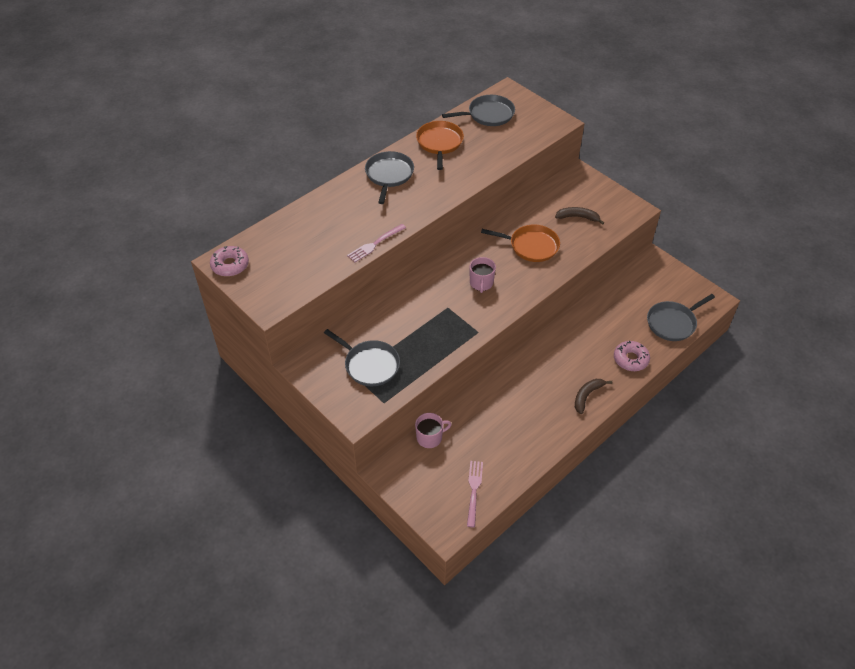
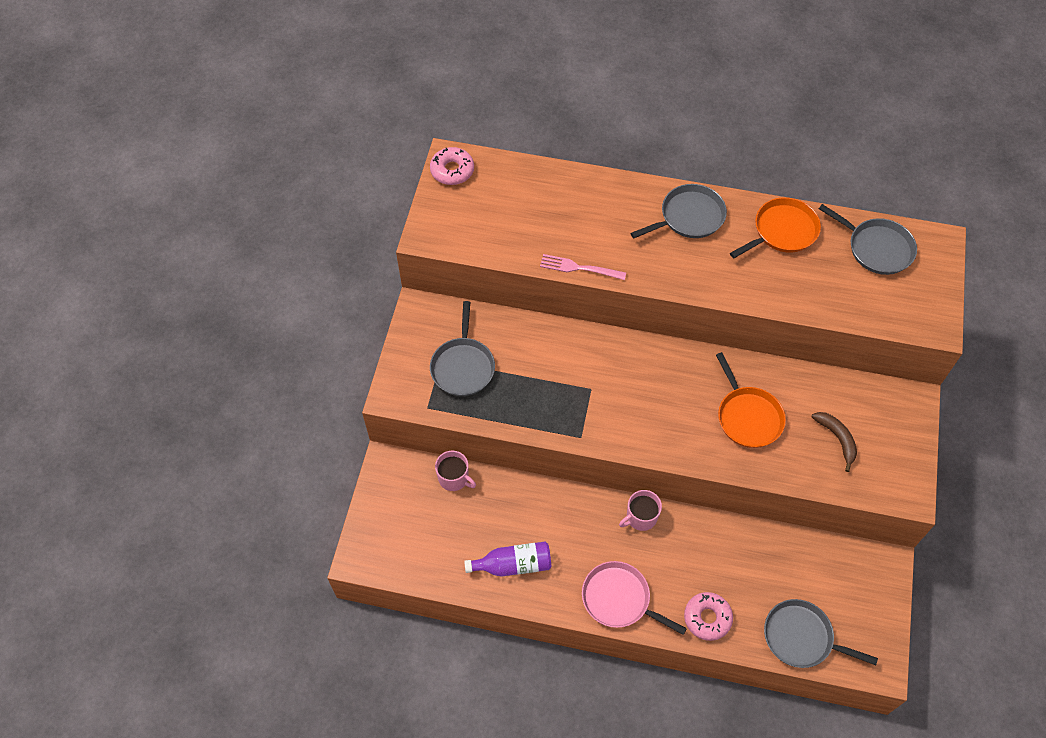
camera: 55 degrees right, 10 degrees up
(474, 490) = (421, 556): pink fork -> none
(481, 283) = (650, 400): pink mug -> pink mug (640, 517)
(521, 439) = (513, 565): none -> purple bottle
(587, 396) = (619, 599): brown banana -> pink pan

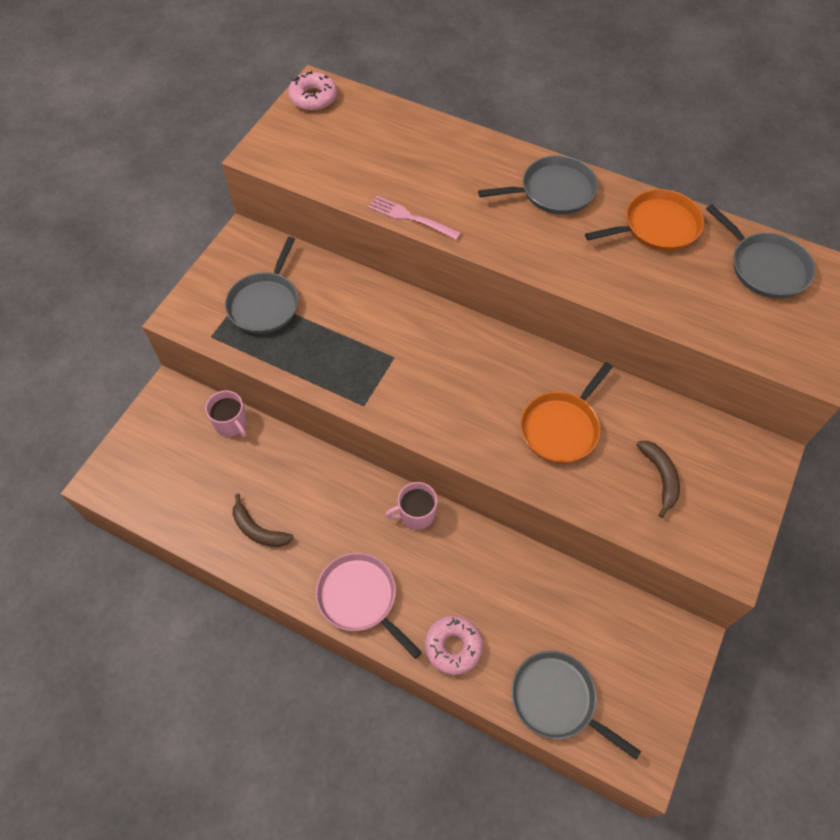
camera: 15 degrees right, 0 degrees up
(513, 565) = (258, 530): purple bottle -> brown banana
(747, 416) = (561, 427): orange pan -> orange pan turned 45 degrees clockwise

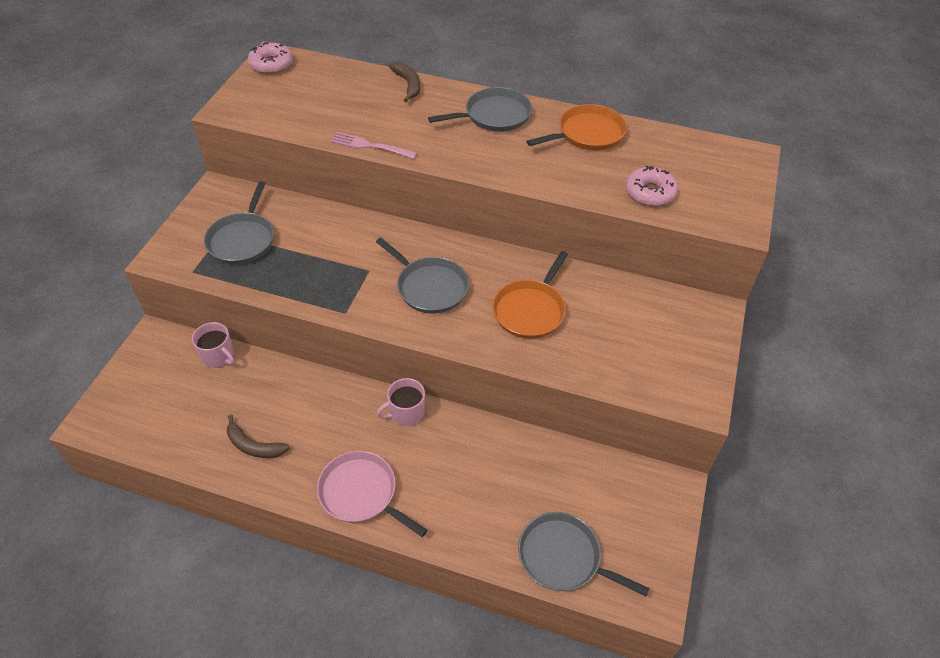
camera: 10 degrees left, 10 degrees down
(453, 647) = (457, 524): pink donut -> pink donut (650, 192)
(660, 477) = (625, 340): brown banana -> brown banana (408, 85)
(765, 267) = (684, 155): grey pan -> grey pan (429, 287)

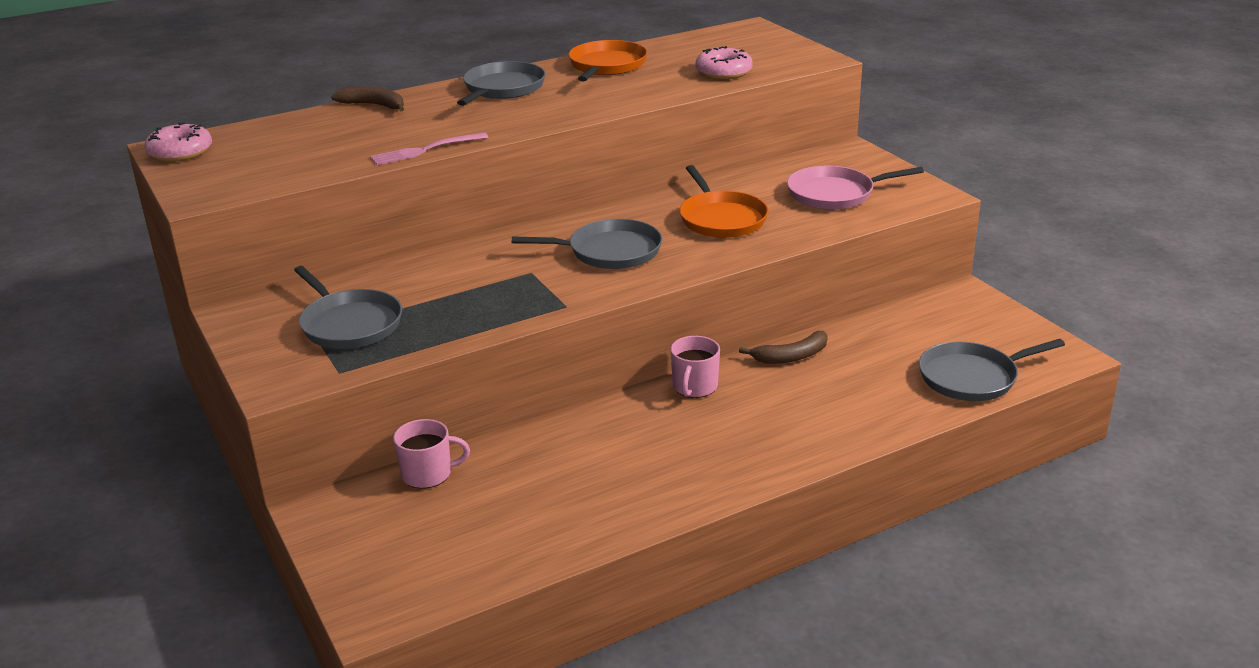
camera: 45 degrees left, 20 degrees down
(254, 446) = (597, 500): brown banana -> brown banana (791, 356)
(361, 493) = (757, 456): pink pan -> pink pan (835, 194)

